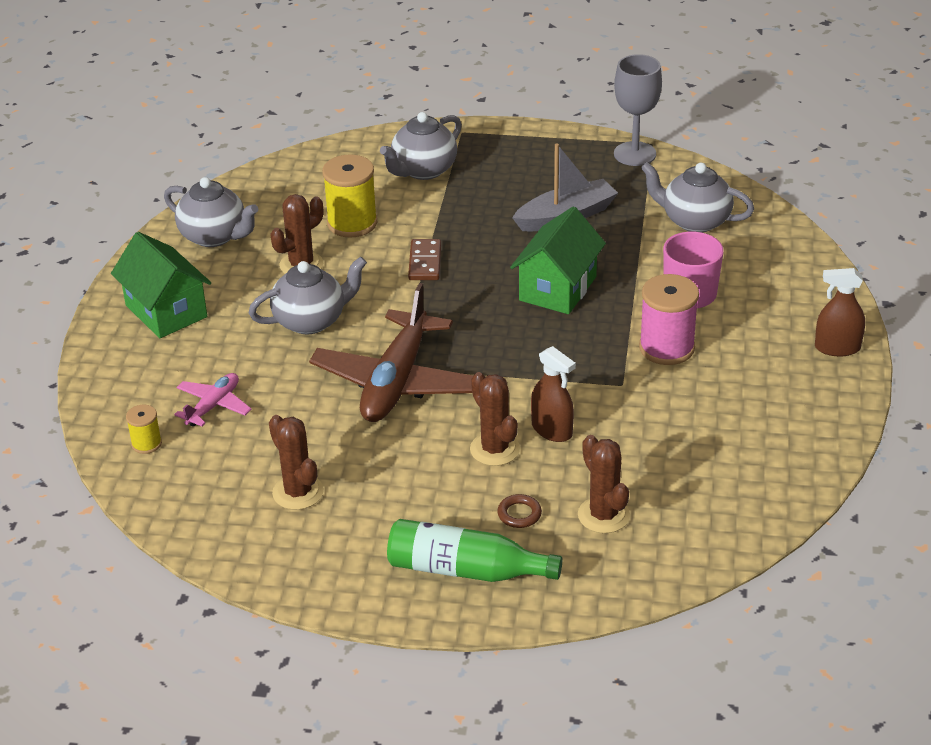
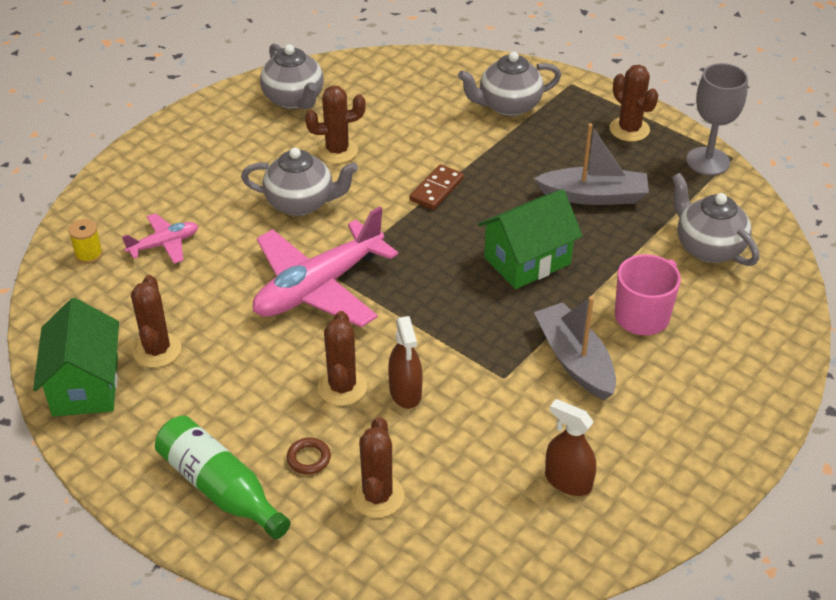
camera: 30 degrees right, 5 degrees up
(166, 311) = (203, 148): green house -> green house (85, 385)
(352, 223) = (409, 130): yellow spool -> none
(396, 382) = (318, 287): brown plane -> pink plane
(547, 152) = (629, 129): none -> brown cactus
(666, 348) = (574, 360): pink spool -> grey boat
(837, 348) = (738, 434): brown spray bottle -> brown spray bottle (568, 481)

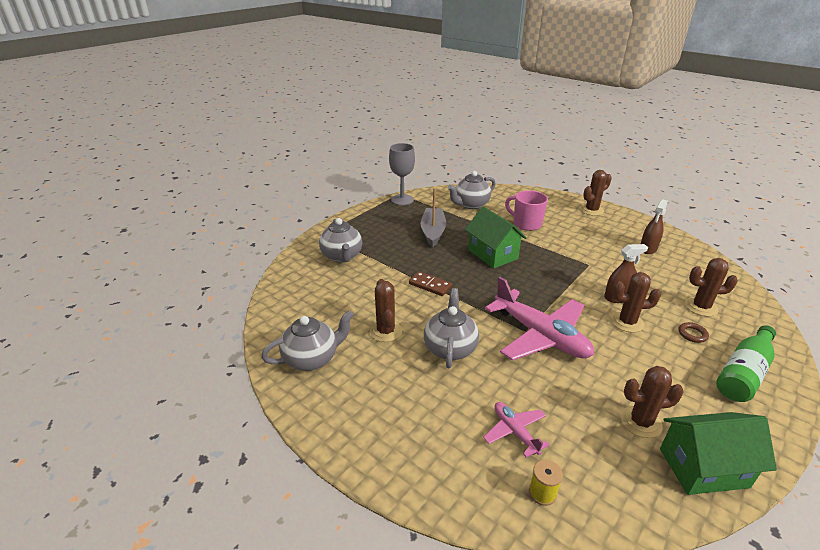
camera: 90 degrees left, 10 degrees down
(574, 360) = (566, 243): grey boat -> none
(629, 129) = (372, 218): brown cactus -> brown cactus (591, 210)

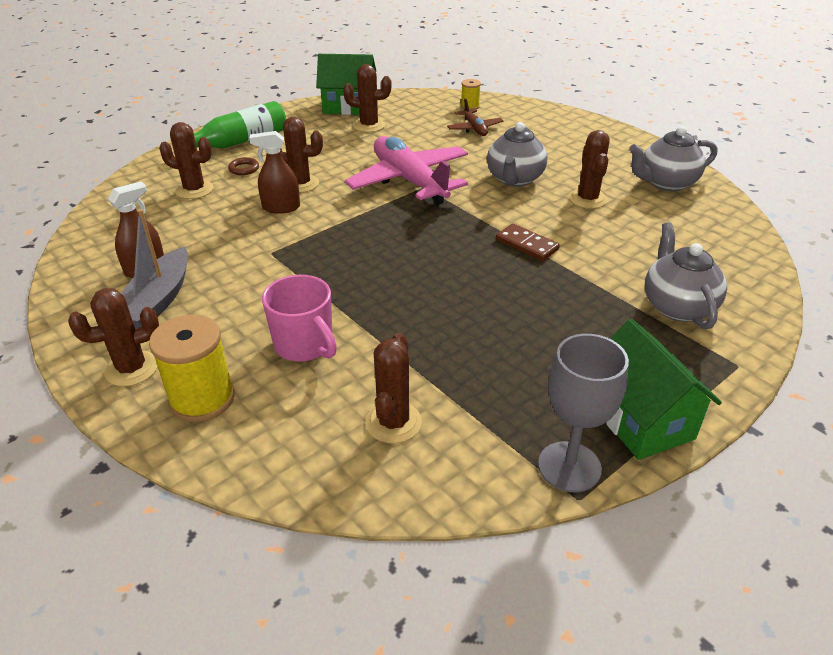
camera: 170 degrees left, 5 degrees up
(433, 232) = (505, 345): grey boat -> grey boat (158, 301)
(471, 205) = (393, 422): grey teapot -> brown cactus
(492, 254) = (410, 284): green house -> green house (640, 419)
(515, 432) = (474, 129): pink plane -> brown plane
(551, 204) = (202, 399): none -> yellow spool

